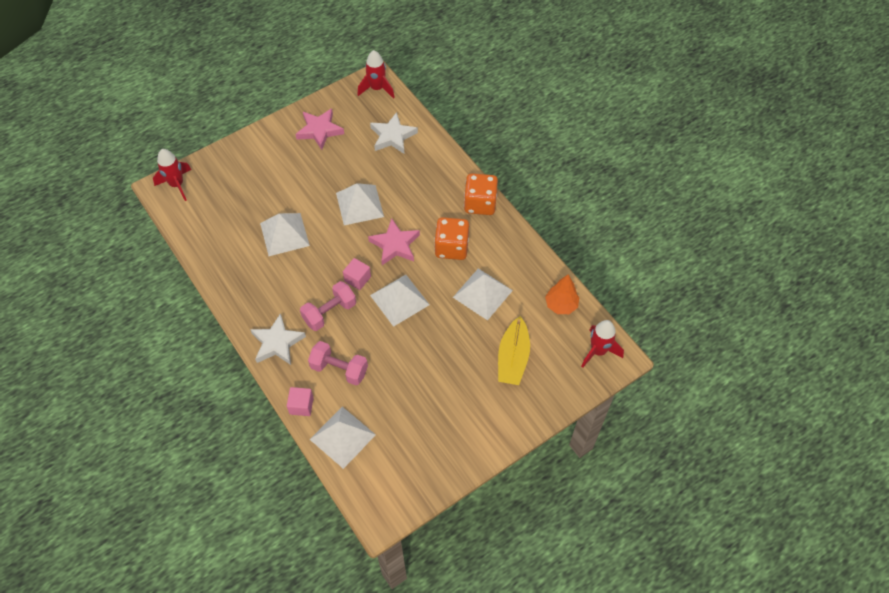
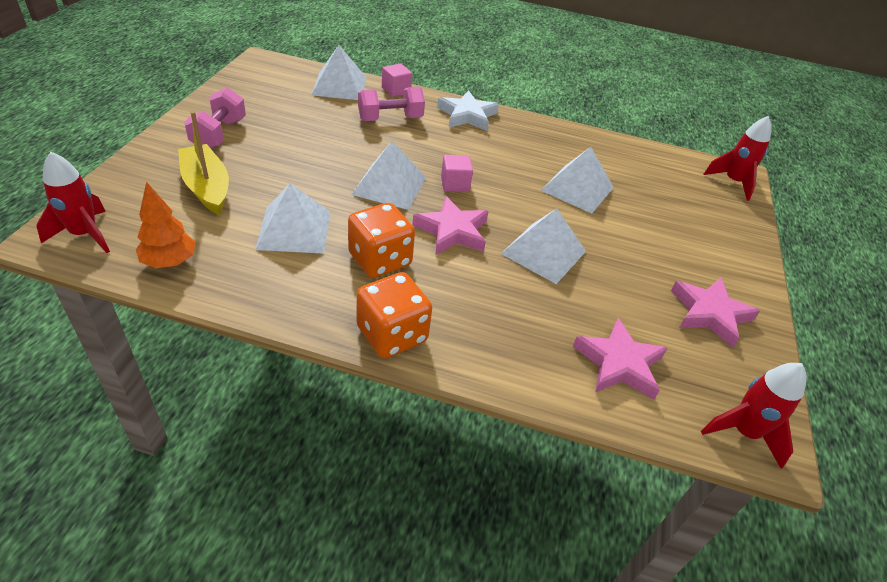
camera: 135 degrees right, 15 degrees down
(329, 312) = (448, 150): pink dumbbell -> pink dumbbell (219, 134)
(393, 136) = (619, 363): white star -> pink star

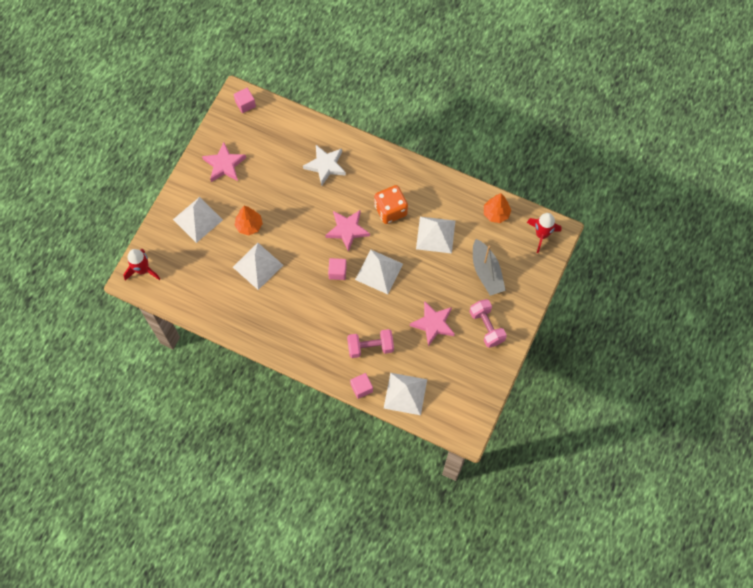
camera: 165 degrees left, 25 degrees up
(207, 187) = (486, 272): yellow boat -> grey boat
(219, 134) = (486, 327): pink dumbbell -> pink dumbbell turned 45 degrees counterclockwise
(392, 334) = (389, 163): orange dice -> none
(467, 115) = (312, 352): white star -> white star (325, 166)
(543, 252) = (299, 211): white pyramid -> white pyramid (198, 219)
(616, 232) = (249, 225): none -> orange tree
(619, 363) = (286, 140): pink star -> pink star (433, 324)
(743, 432) = (245, 104): red rocket -> pink cube

